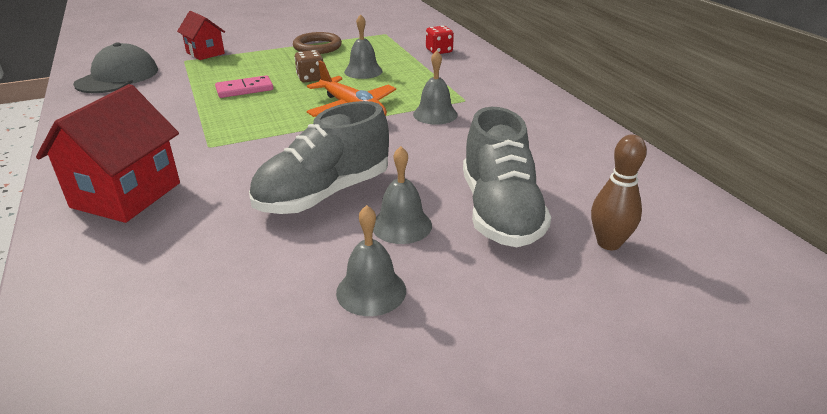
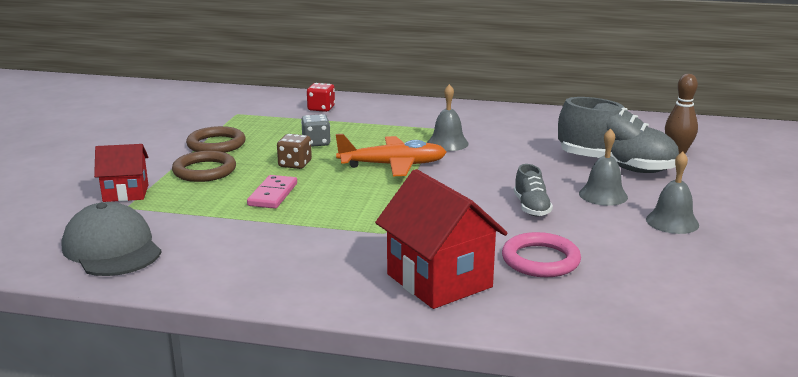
camera: 55 degrees left, 10 degrees down
(200, 232) = (540, 260): none -> pink ring
(265, 59) = (204, 171): none -> brown ring
(324, 194) = (531, 207): grey shoe -> grey shoe, size x0.51
(363, 71) = (316, 143): grey bell -> grey dice

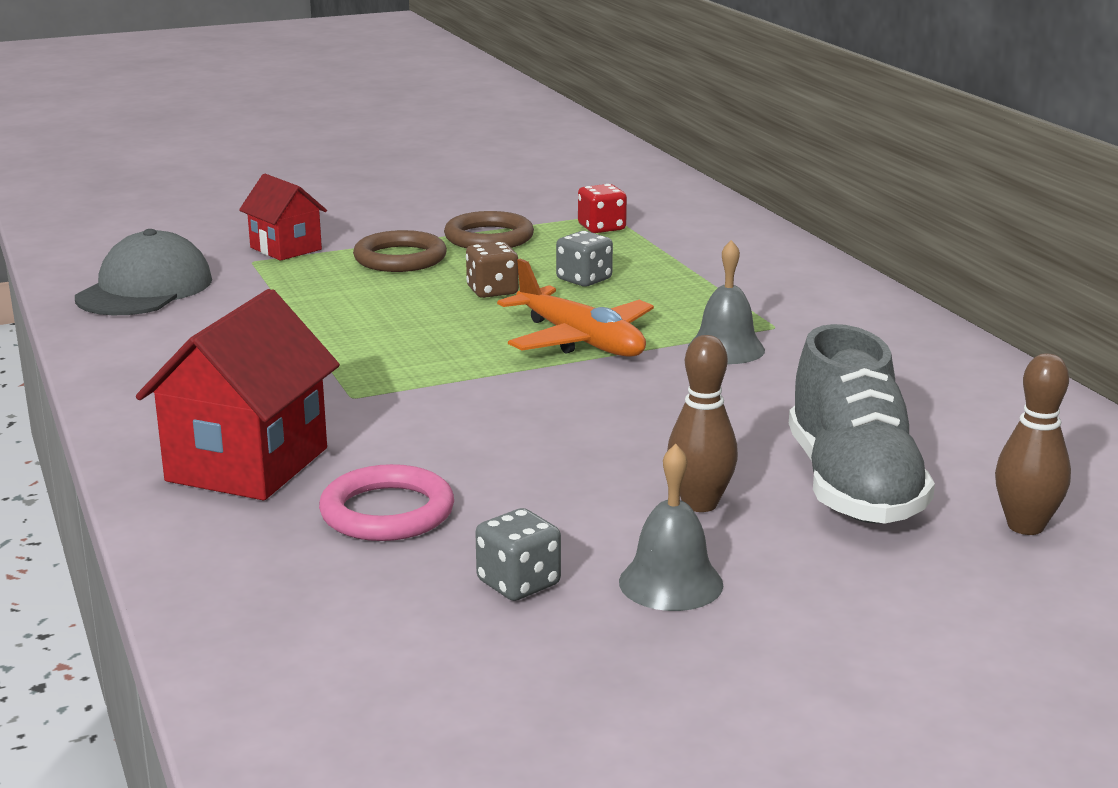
camera: 55 degrees right, 0 degrees up
(272, 194) = (380, 309): pink domino -> none
(321, 108) = (715, 245): red dice -> red dice (601, 228)
(531, 207) = (566, 463): grey shoe -> none
(603, 195) = (700, 504): grey bell -> brown bowling pin
(646, 251) = (518, 583): none -> grey dice

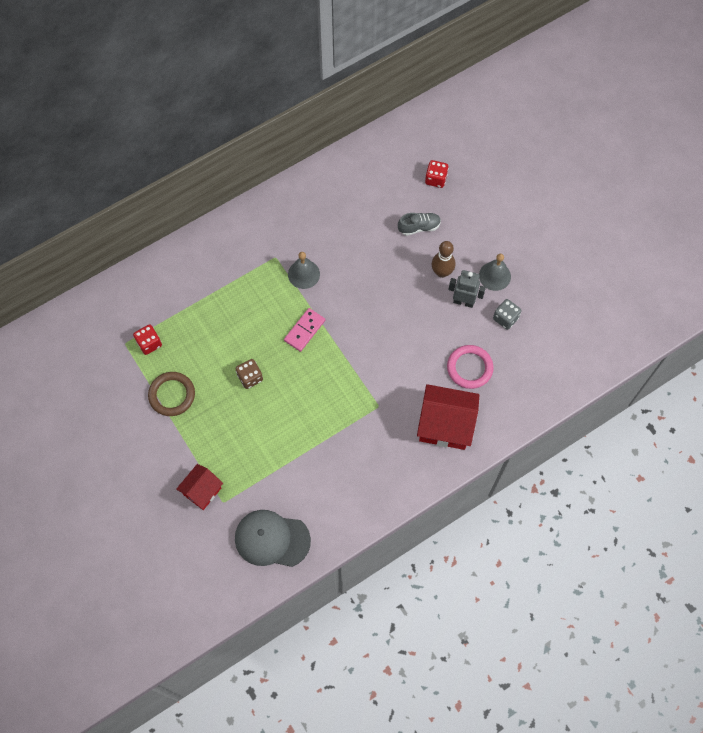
camera: 100 degrees left, 45 degrees up
(400, 258) = (210, 430): brown ring -> none
(580, 340) = (304, 330): orange plane -> pink domino
(584, 279) = (228, 340): grey dice -> none
(596, 525) = (463, 301): none -> grey robot
(853, 486) = (419, 227): grey shoe -> grey shoe, size x0.51
(1025, 526) = (435, 179): brown bowling pin -> red dice

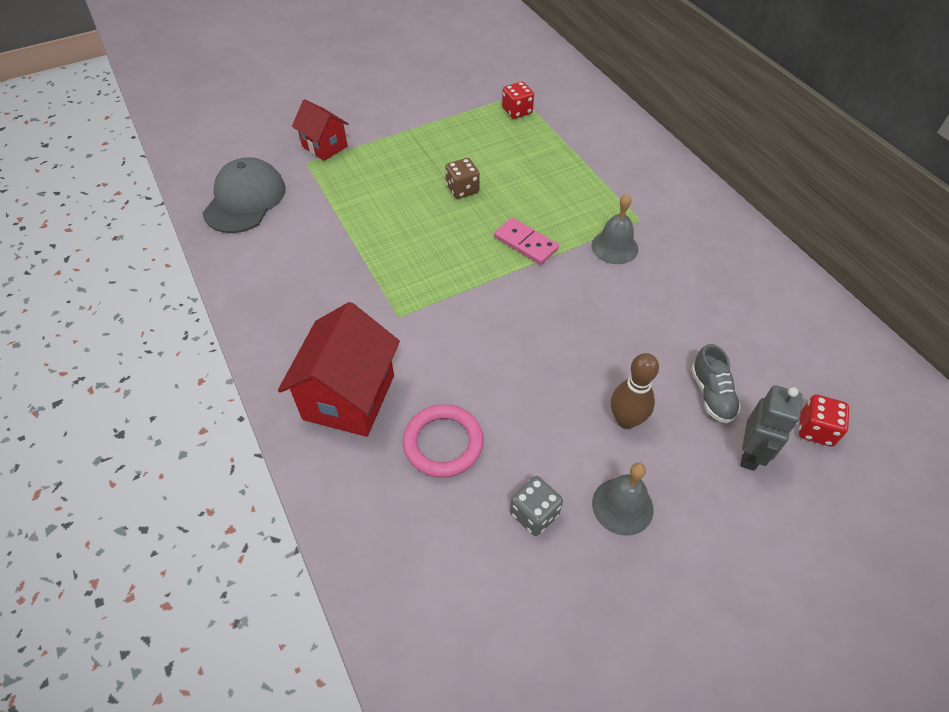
camera: 95 degrees right, 15 degrees down
(172, 395) = (449, 126): brown ring -> none
(463, 301) = (569, 448): grey robot -> grey robot (750, 454)

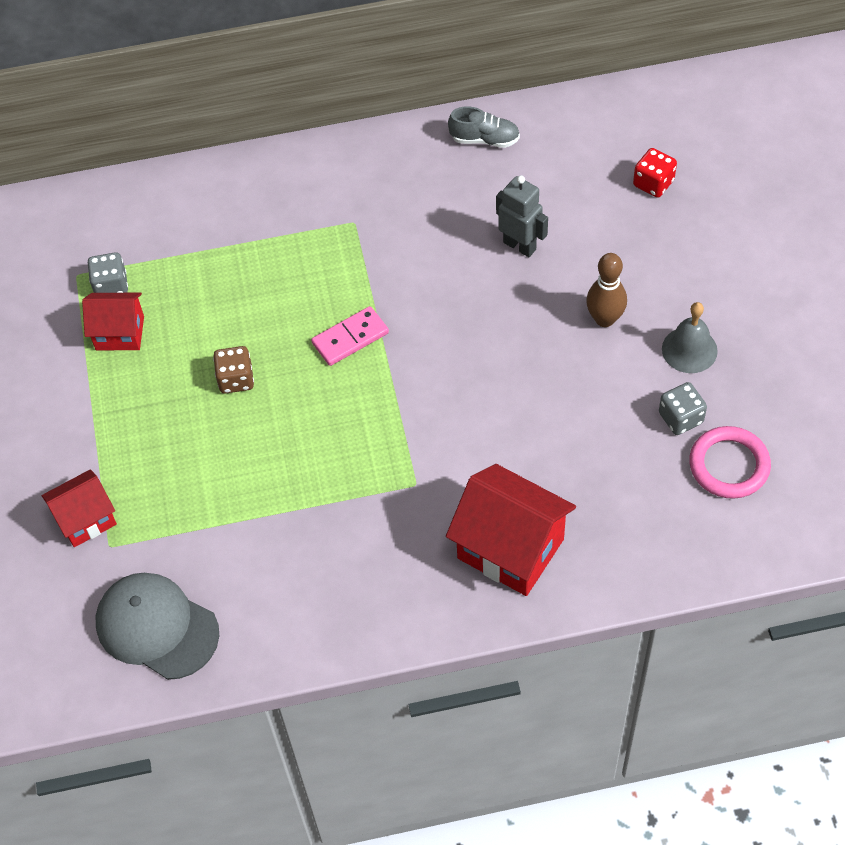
camera: 70 degrees left, 5 degrees up
(443, 443) = (589, 474): pink ring -> pink ring (729, 465)
(479, 124) = (120, 333): none -> red house
(517, 111) = (111, 286): red dice -> grey dice
(614, 247) = (386, 258): grey bell -> none
(711, 395) = (596, 244): grey shoe -> grey shoe (484, 139)
(750, 454) = (664, 239): grey robot -> grey robot (520, 246)

